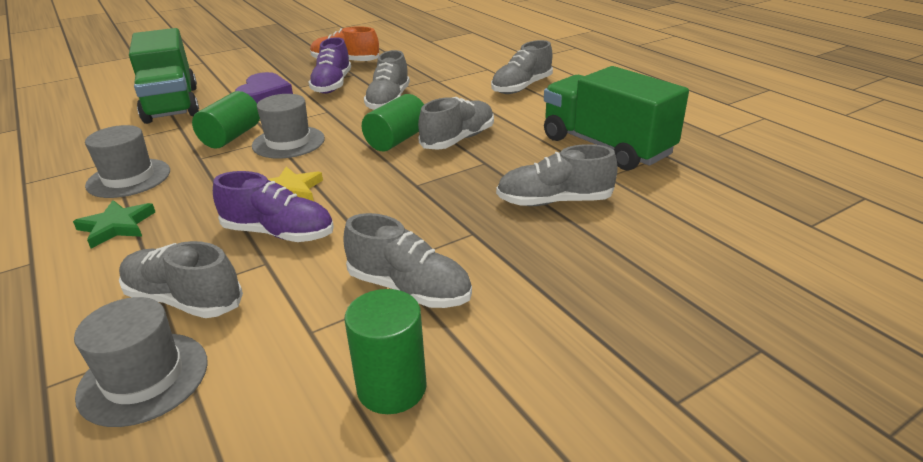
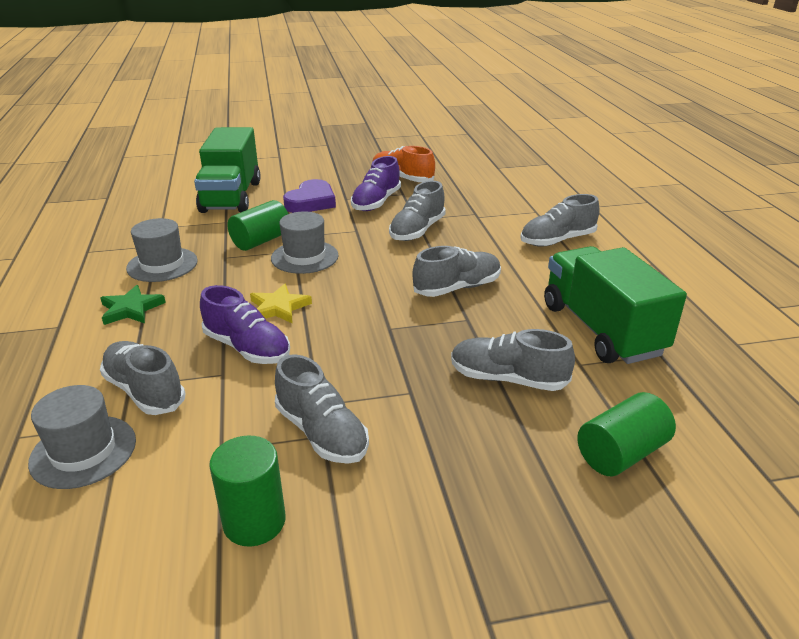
camera: 20 degrees right, 0 degrees up
(397, 140) = (400, 276): green cylinder -> green cylinder (621, 453)

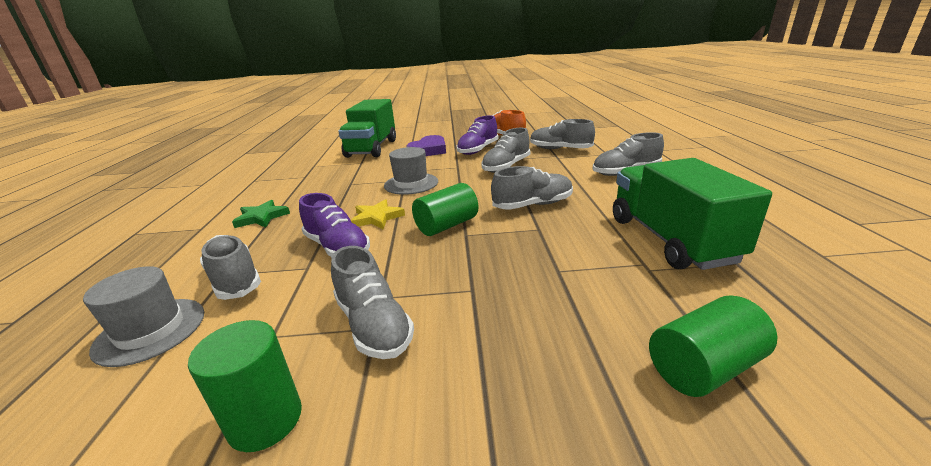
camera: 10 degrees right, 5 degrees down
(162, 265) = (301, 188): grey hat -> none
(261, 241) = (382, 173): green cylinder -> green cylinder (446, 225)
(508, 379) = (572, 281): grey shoe -> grey shoe (560, 149)

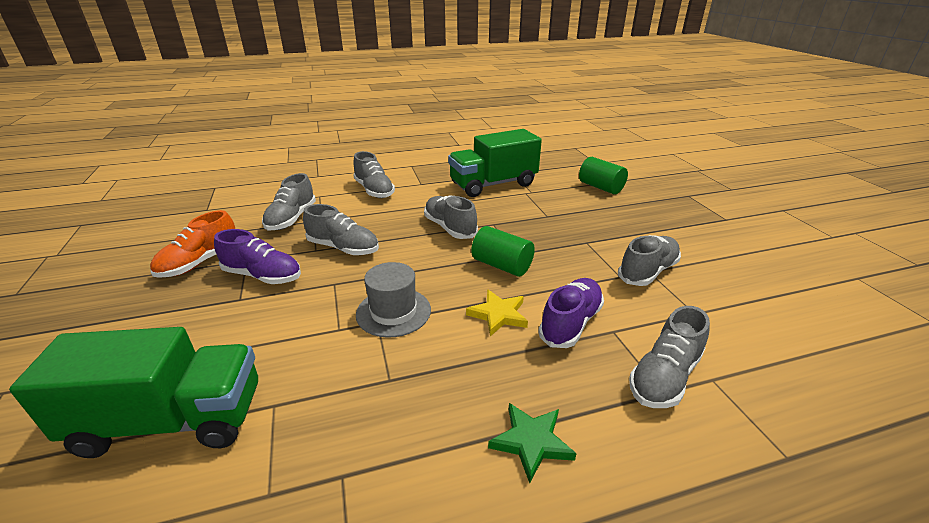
camera: 105 degrees left, 5 degrees up
(150, 330) = (760, 393): grey hat -> none
(265, 420) = (738, 287): green cylinder -> none
(428, 150) = (237, 326): purple heart -> none

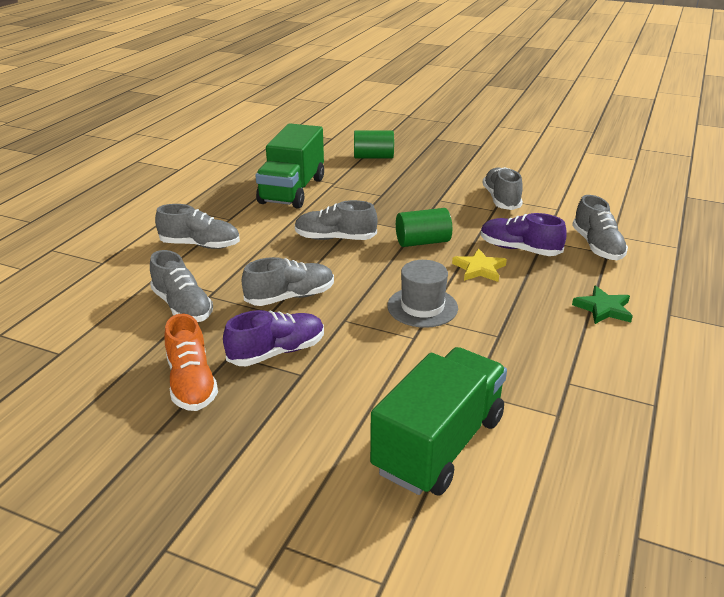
camera: 50 degrees left, 0 degrees up
(570, 323) = (519, 249): purple shoe -> purple shoe turned 45 degrees counterclockwise

